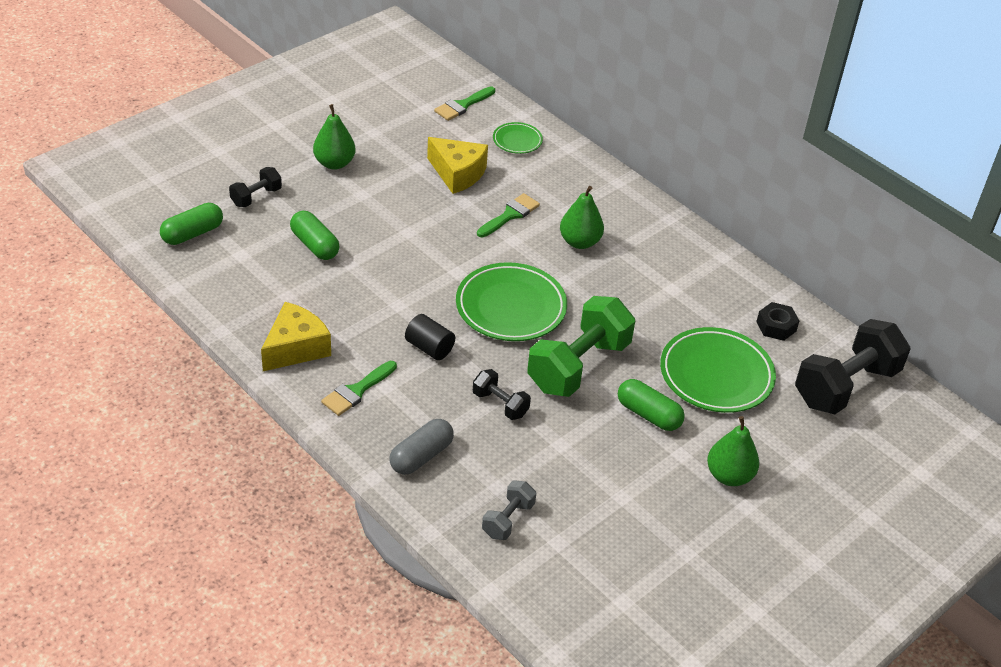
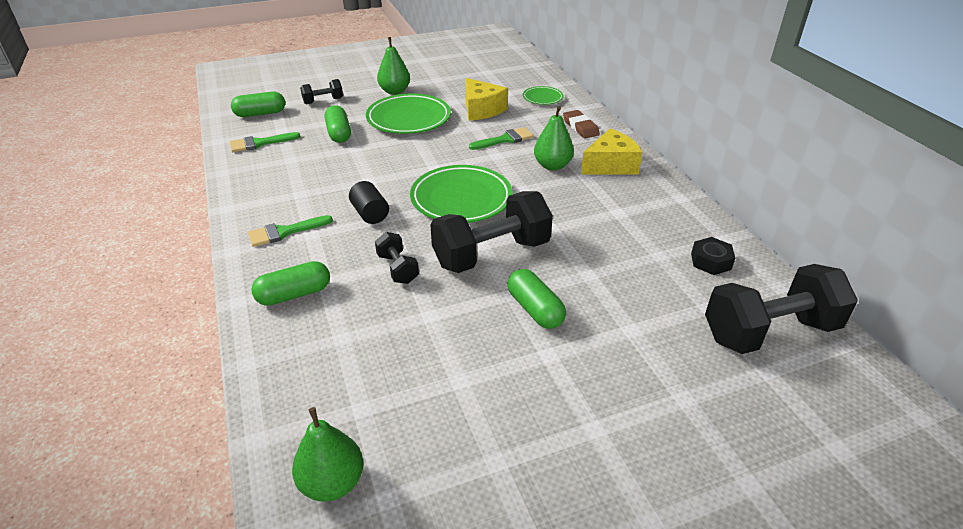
camera: 25 degrees right, 5 degrees down
(296, 348) = (265, 193): yellow cheese -> yellow cheese (610, 165)
(421, 456) = (294, 294): grey capsule -> green capsule
(462, 105) = (514, 74): green brush -> green brush (259, 143)
(508, 520) = (328, 372): grey dumbbell -> none
(578, 366) = (491, 254): green dumbbell -> black dumbbell
(582, 179) = (580, 127): none -> brown eraser
(716, 375) = (625, 290): green plate -> green plate (408, 119)
(729, 476) = (591, 390): green pear -> green pear (332, 482)

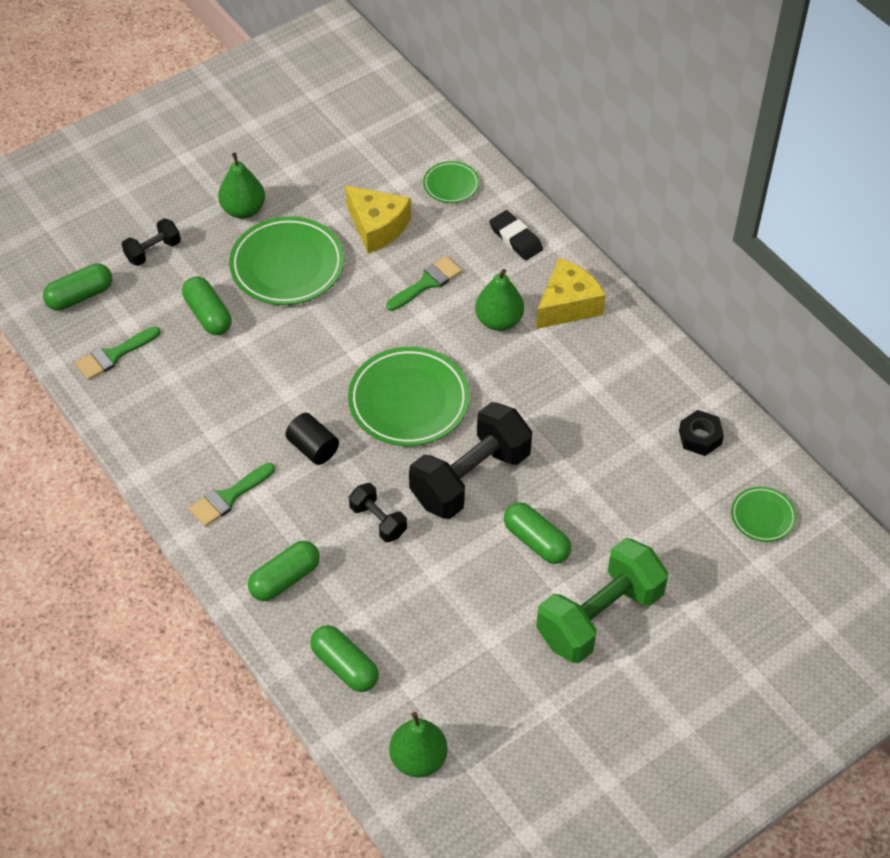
camera: 15 degrees left, 15 degrees up
(306, 374) = (344, 666): none -> green capsule
(580, 127) = (515, 238): brown eraser -> black eraser
(580, 384) = (599, 616): none -> green dumbbell
(769, 331) = (762, 516): black dumbbell -> green plate

